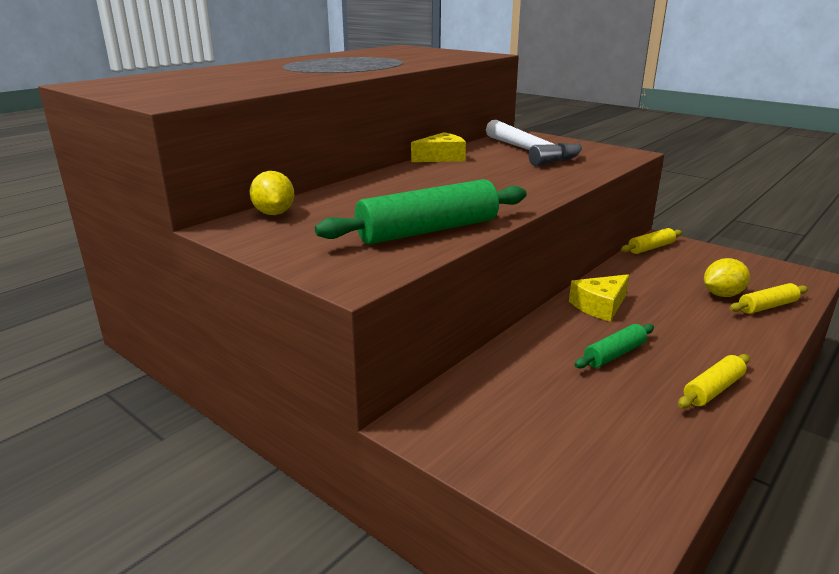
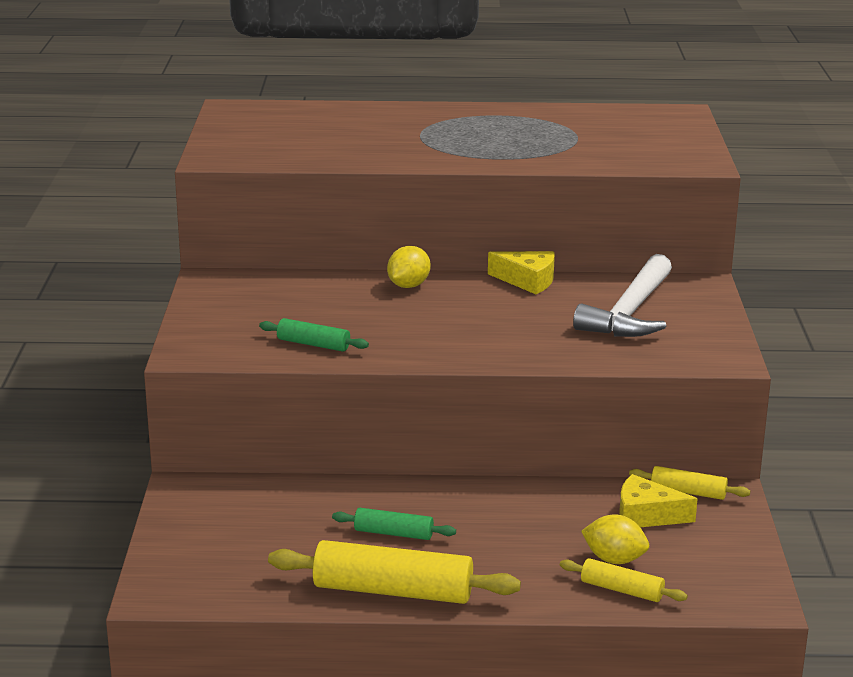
camera: 50 degrees right, 0 degrees up
(274, 213) = (262, 280): yellow lemon -> yellow lemon (408, 286)
(428, 230) = (313, 344): green rolling pin -> green rolling pin, size x0.53
(600, 306) = (482, 502): yellow cheese -> yellow cheese (646, 515)
(713, 389) = (393, 591): yellow rolling pin -> yellow rolling pin, size x1.90

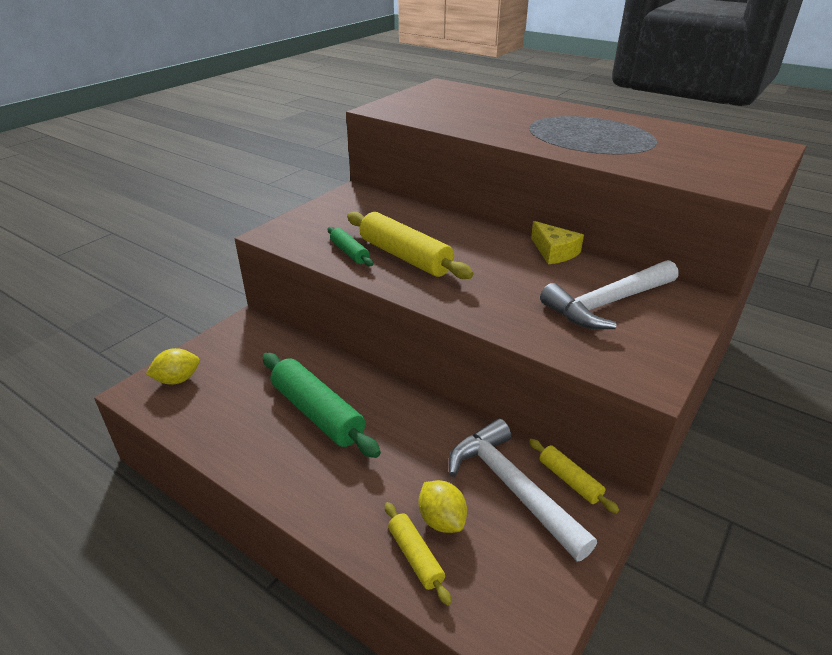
camera: 35 degrees right, 10 degrees up
(393, 533) = (317, 413): green rolling pin -> green rolling pin, size x1.90
(393, 591) = (260, 463): yellow rolling pin -> yellow rolling pin (405, 257)
(408, 286) = (465, 230): yellow lemon -> yellow lemon (177, 379)
(646, 515) = (511, 487): yellow cheese -> white hammer

